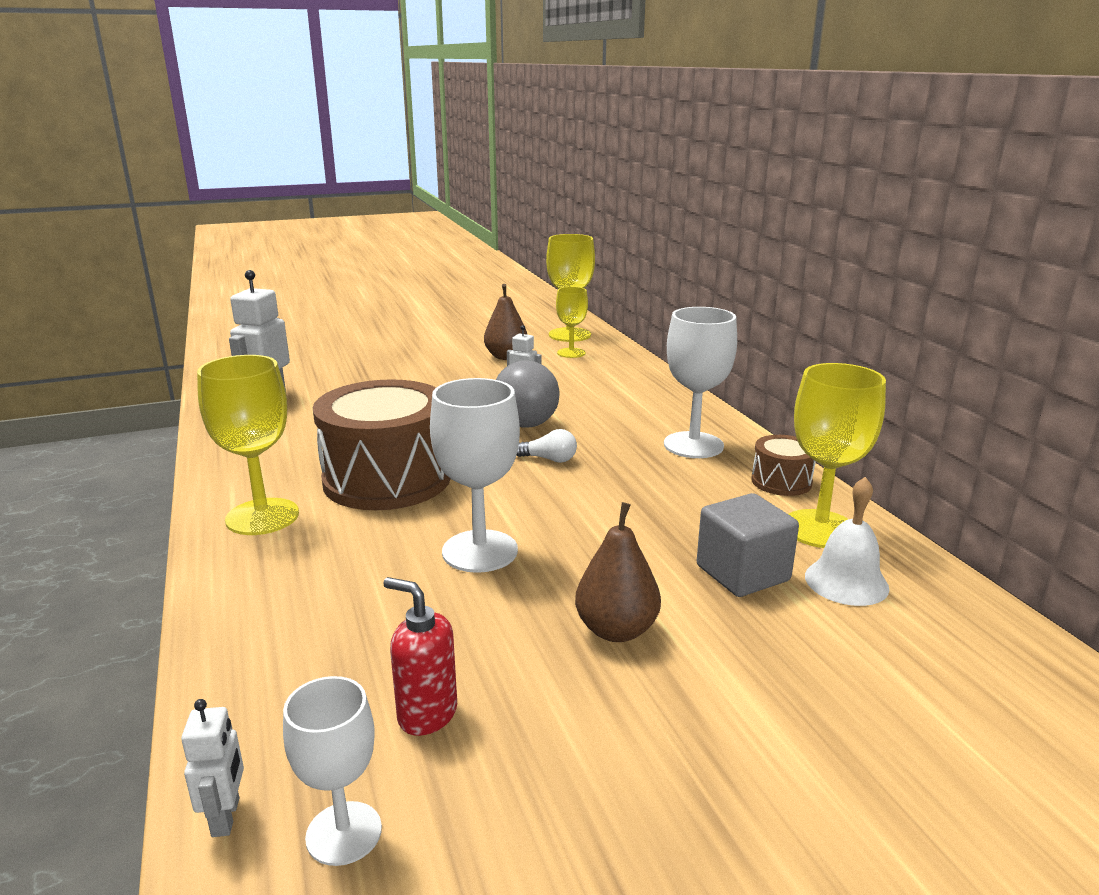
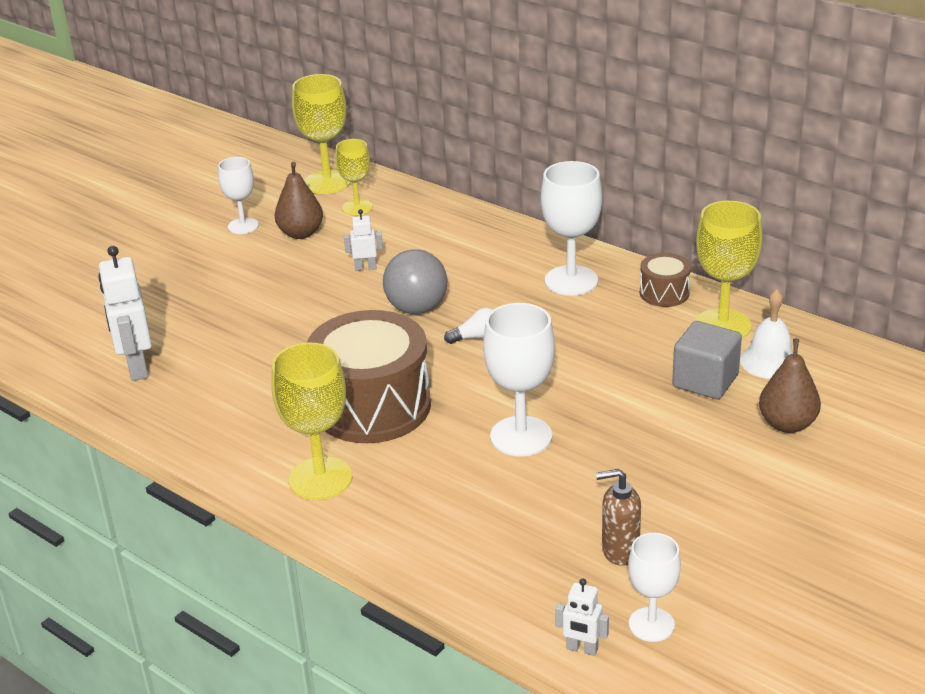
camera: 30 degrees left, 10 degrees up
(226, 817) = (582, 649): white robot -> white robot turned 150 degrees clockwise
(427, 714) = (619, 551): red soap dispenser -> brown soap dispenser
(472, 343) = (243, 226): none -> white goblet
(616, 630) = (669, 453): brown pear -> brown pear (787, 424)

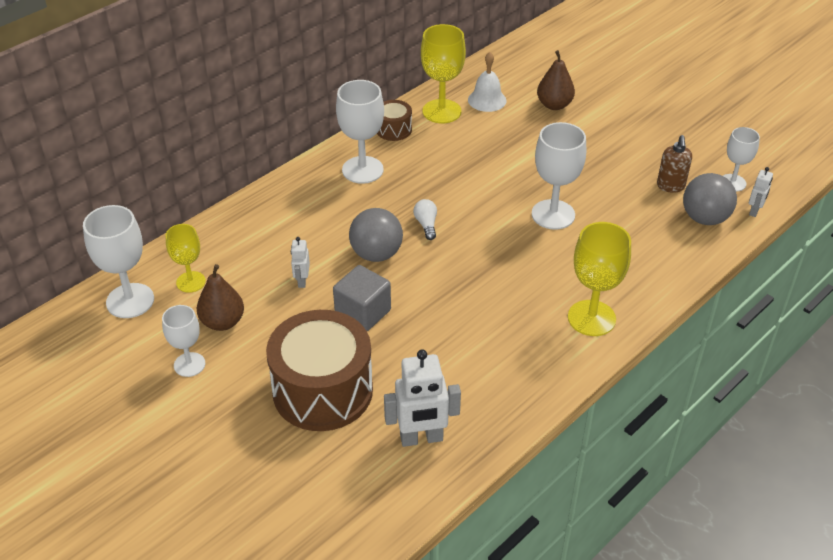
camera: 85 degrees left, 10 degrees up
(327, 182) = (130, 301): yellow goblet -> white goblet
(372, 406) = (506, 286): brown drum -> brown drum (322, 390)
(548, 588) = (704, 218): none -> grey ball
(705, 381) = (503, 128): grey cube -> grey cube (363, 313)

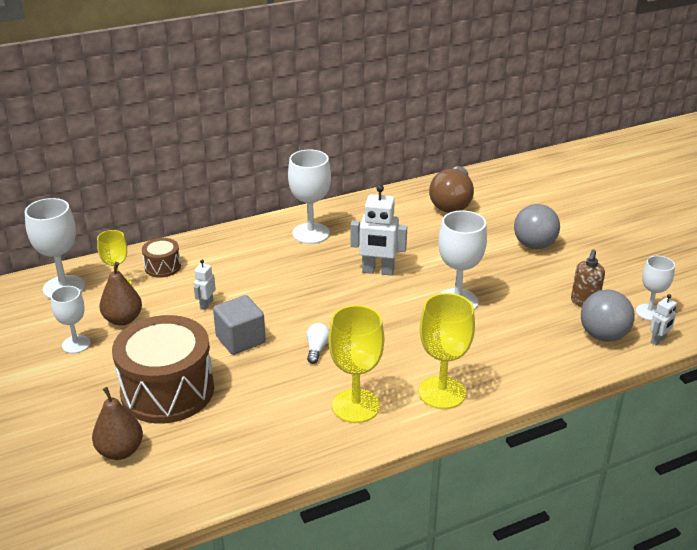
camera: 20 degrees right, 10 degrees down
(376, 254) = (281, 298): grey ball -> grey ball (534, 245)
(393, 129) = (356, 209): brown drum -> brown drum (162, 267)
(421, 438) = (225, 450): white robot -> white robot (378, 271)
(426, 225) = (338, 285): white light bulb -> white light bulb (317, 349)
(441, 111) = (406, 204): yellow goblet -> yellow goblet (355, 406)
(487, 100) = (452, 202): white bell -> brown light bulb
(554, 105) = (511, 217): brown pear -> brown pear (120, 451)

